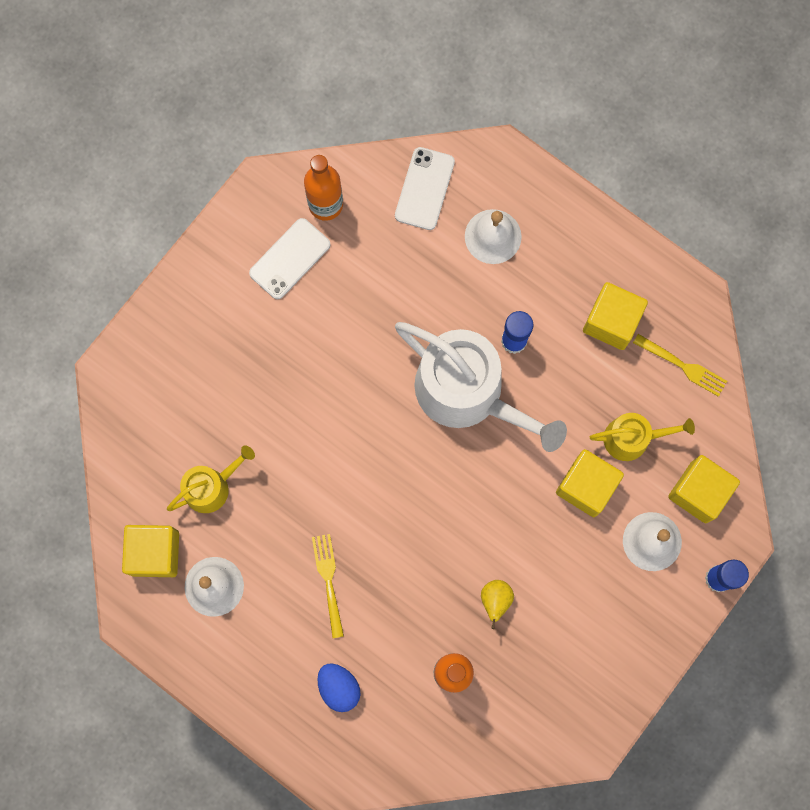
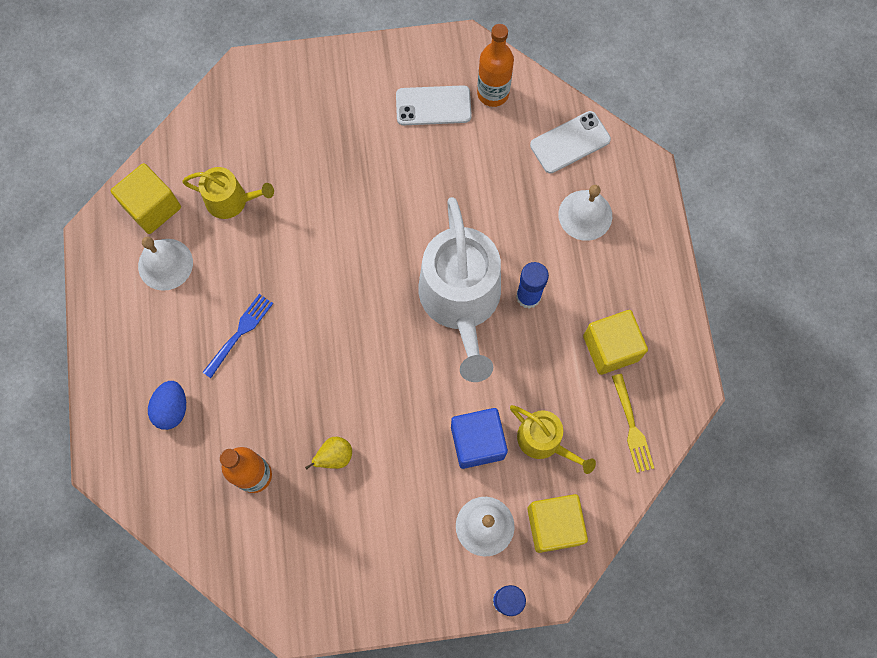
camera: 45 degrees right, 5 degrees down
(329, 582) = (239, 333): yellow fork -> blue fork
(586, 486) = (477, 442): yellow cube -> blue cube

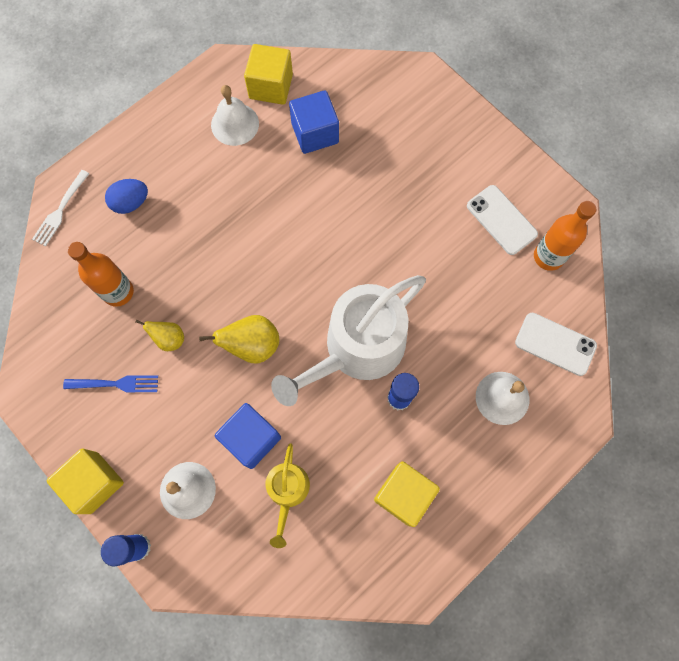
camera: 55 degrees right, 0 degrees up
(128, 480) = (60, 210): none -> white fork
(231, 200) = (315, 133): yellow watering can -> blue cube
(239, 333) = (218, 208): blue fork -> blue fork (115, 384)
(394, 387) = (252, 345): none -> yellow pear
(554, 525) = (223, 546): yellow cube -> yellow cube (94, 482)
(631, 426) = (349, 556): yellow fork -> none

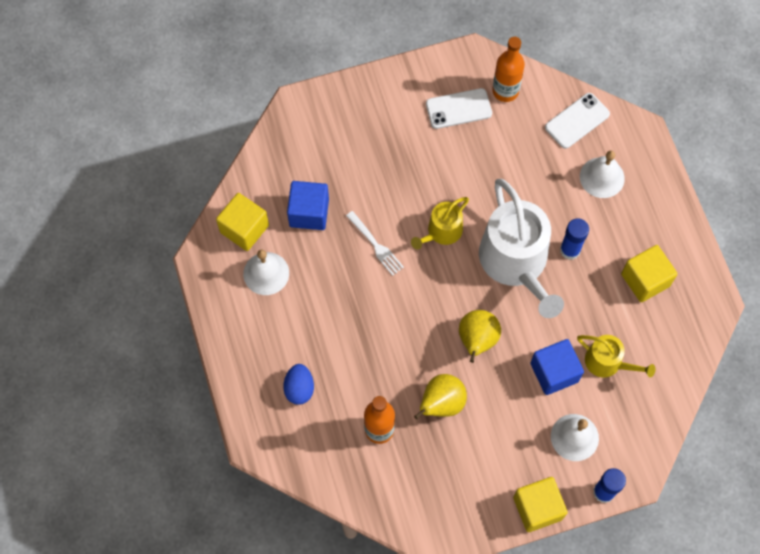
camera: 65 degrees left, 5 degrees down
(60, 210) = (276, 451): white fork -> white fork (375, 245)
(115, 384) = (461, 462): blue fork -> none
(169, 339) = (441, 403): yellow pear -> yellow pear, size x1.61
(355, 261) = (441, 232): none -> yellow watering can

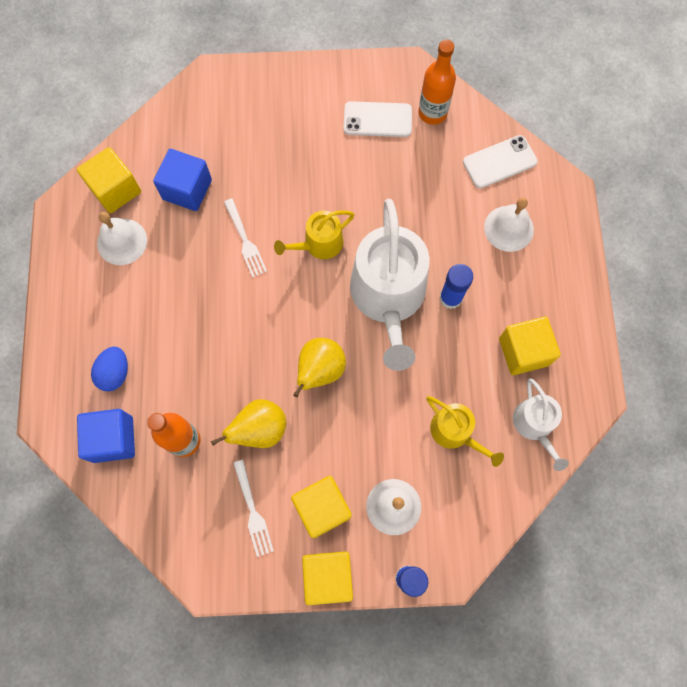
camera: 15 degrees right, 5 degrees up
(457, 472) = (252, 510): none -> white fork
(515, 454) = (322, 508): none -> yellow cube
(554, 372) = (393, 428): blue cube -> blue cube (113, 439)
(672, 339) = (535, 425): none -> white watering can

